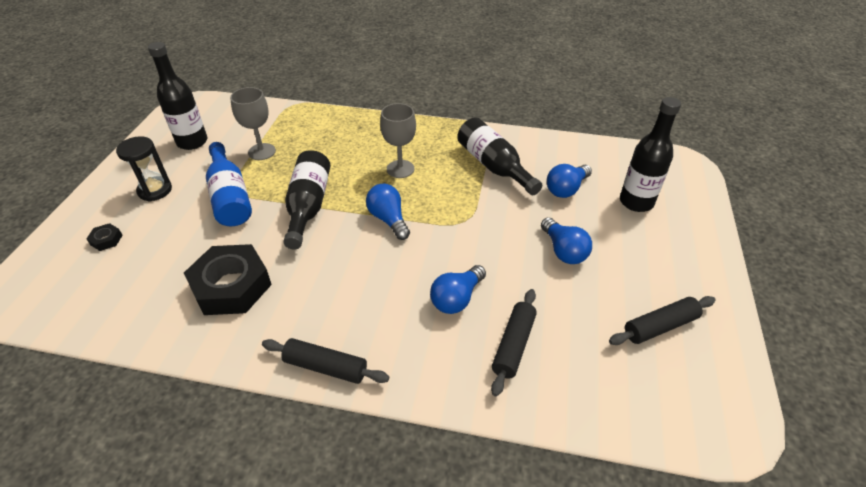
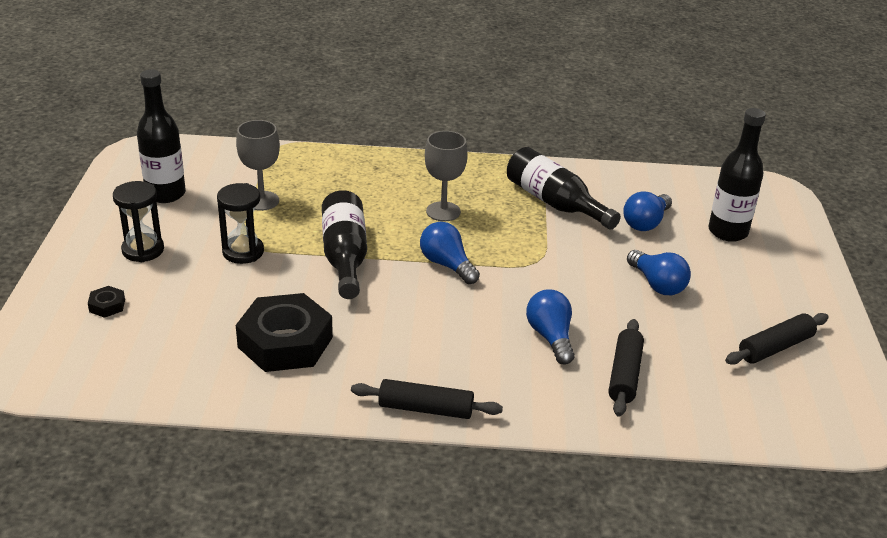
camera: 10 degrees left, 10 degrees down
(230, 197) = (243, 252): blue bottle -> black hourglass
(456, 299) = (550, 337): blue light bulb -> blue light bulb turned 135 degrees clockwise

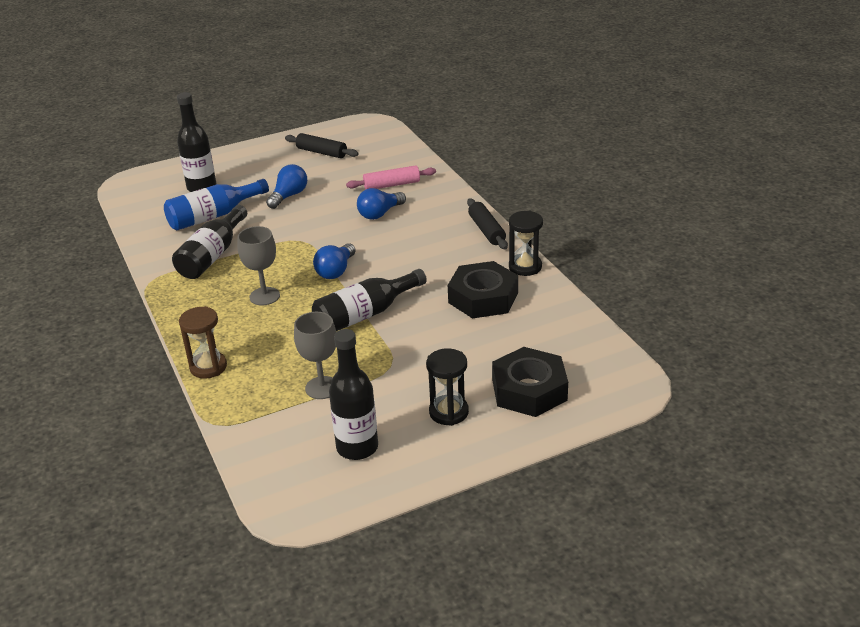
camera: 115 degrees left, 0 degrees up
(107, 305) = (529, 390): black nut -> black nut, size x2.45
(243, 252) = (403, 362): black hourglass -> black hourglass (525, 267)
(360, 159) = (208, 367): none -> brown hourglass
(625, 375) = (392, 185): black rolling pin -> pink rolling pin
(646, 223) = (213, 216): blue light bulb -> blue bottle

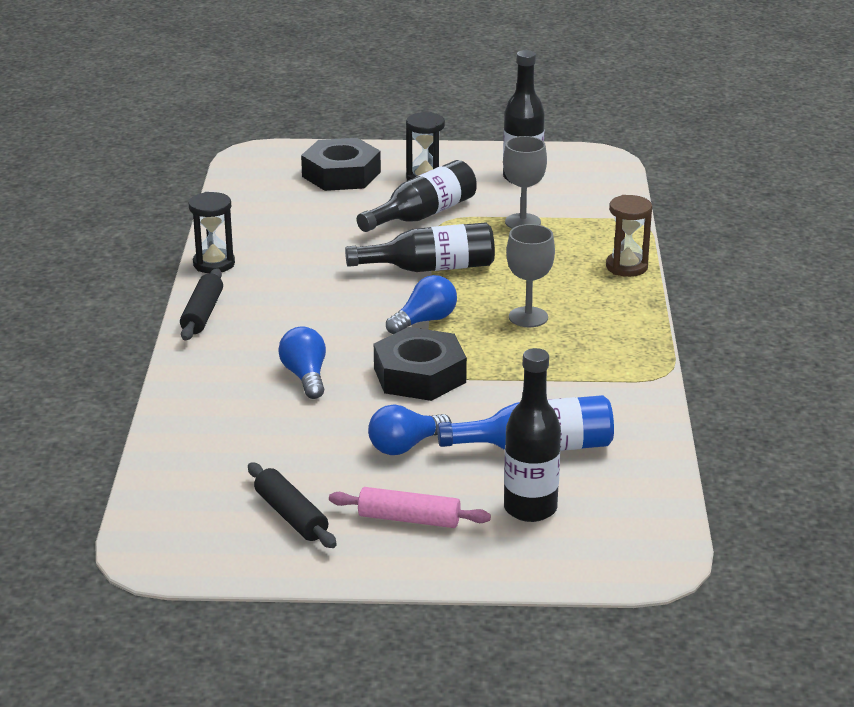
camera: 155 degrees left, 5 degrees down
(212, 255) = (566, 386): black bottle -> black bottle (422, 215)
(380, 214) = (305, 376): blue light bulb -> blue light bulb turned 90 degrees counterclockwise
(392, 185) = (245, 416): pink rolling pin -> pink rolling pin (409, 519)
(483, 298) = (294, 249): black nut -> black nut (420, 375)

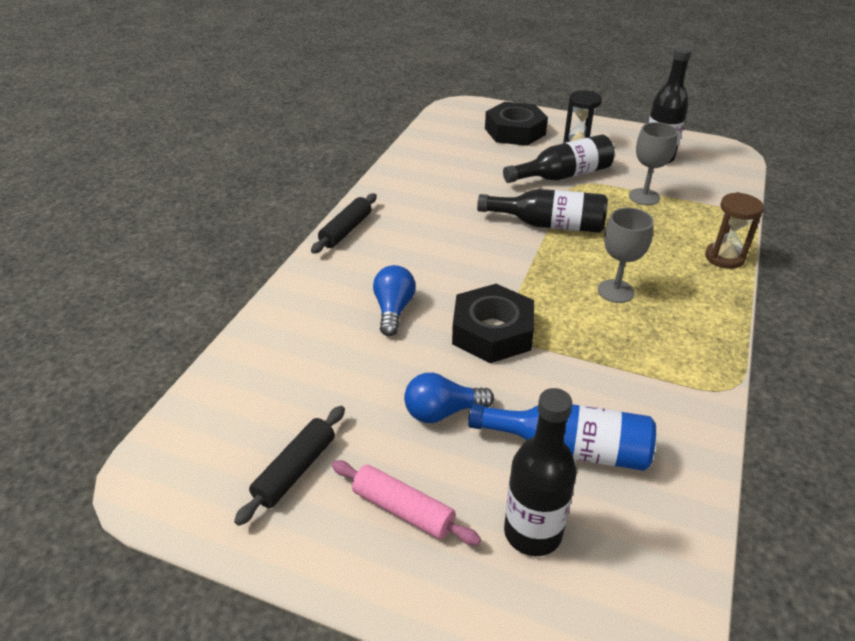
camera: 20 degrees right, 10 degrees up
(214, 264) = (380, 188): black hourglass -> none
(291, 516) = (295, 470): black rolling pin -> black rolling pin turned 45 degrees clockwise
(425, 321) = (522, 275): blue light bulb -> none

